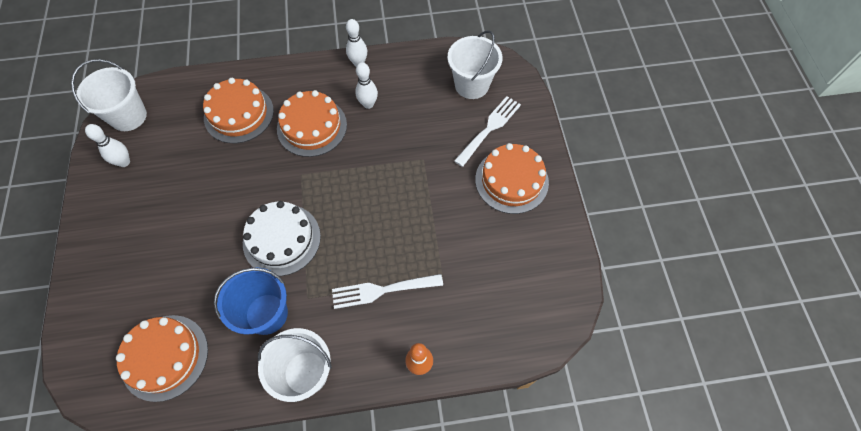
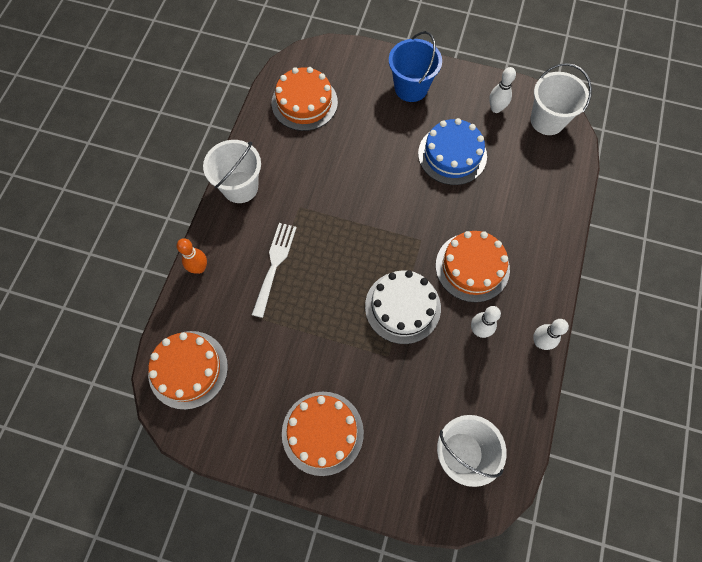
camera: 115 degrees right, 5 degrees up
(194, 181) = (452, 154): none -> blue cake
(239, 114) = (514, 208): orange cake -> orange cake (188, 369)
(266, 314) = (301, 174): blue bucket -> blue bucket (411, 88)
(281, 239) = (361, 204): white cake -> white cake (402, 307)
(489, 128) = (395, 443): white fork -> none

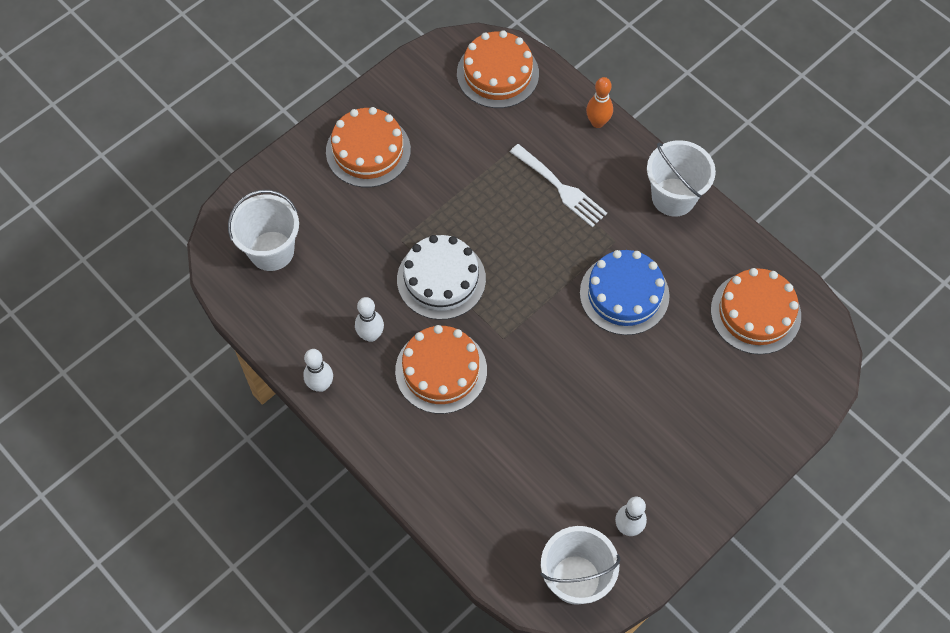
camera: 120 degrees right, 5 degrees down
(411, 88) = (714, 444): blue bucket -> none
(452, 154) = (591, 434): blue cake -> blue cake (624, 294)

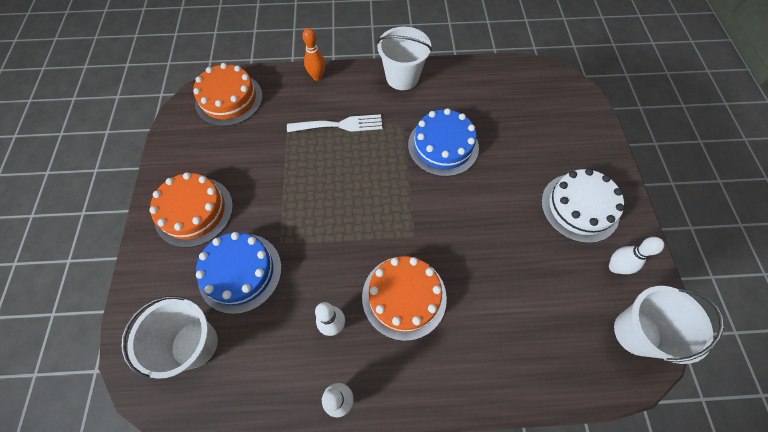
camera: 50 degrees left, 0 degrees up
(351, 232) = (240, 272): none -> blue cake
(441, 279) = (335, 241): white cake -> white cake (579, 207)
(755, 313) = (511, 94): orange cake -> none

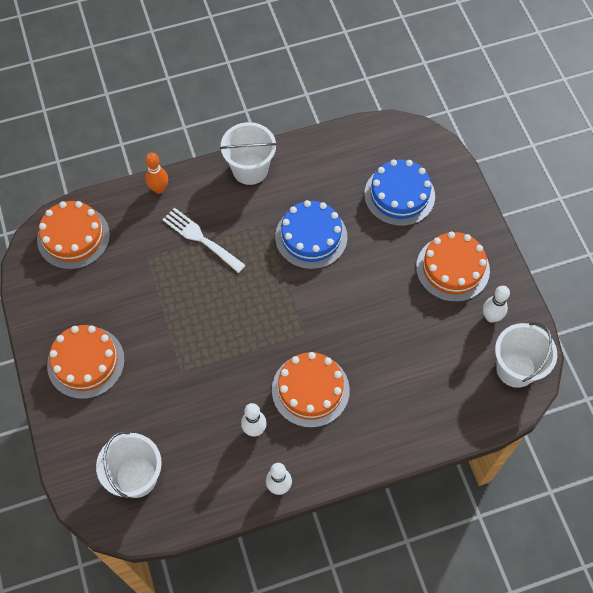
camera: 15 degrees left, 0 degrees up
(240, 272) = (153, 406): blue cake -> blue cake (399, 195)
(340, 125) = (200, 238): white fork -> white fork turned 120 degrees counterclockwise
(579, 207) = (452, 268): white cake -> orange cake

